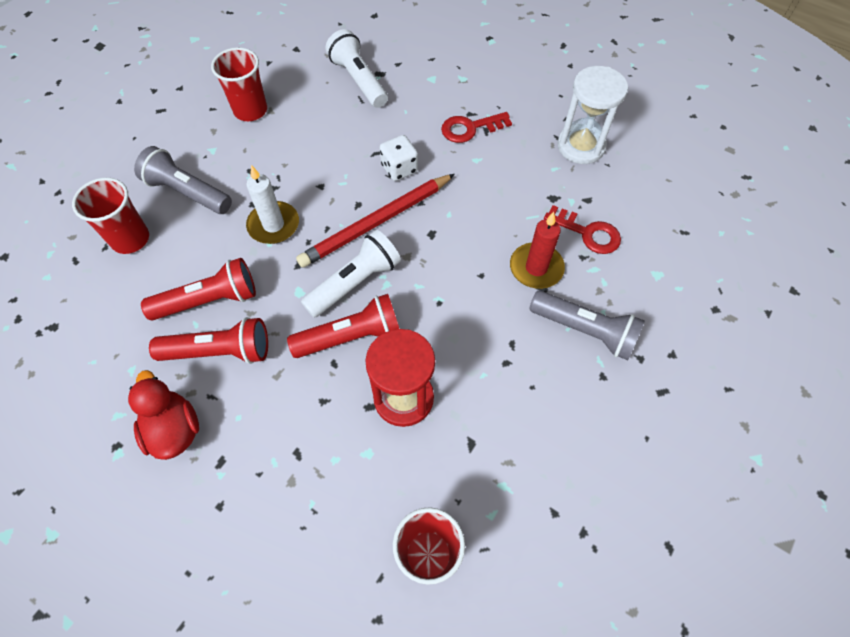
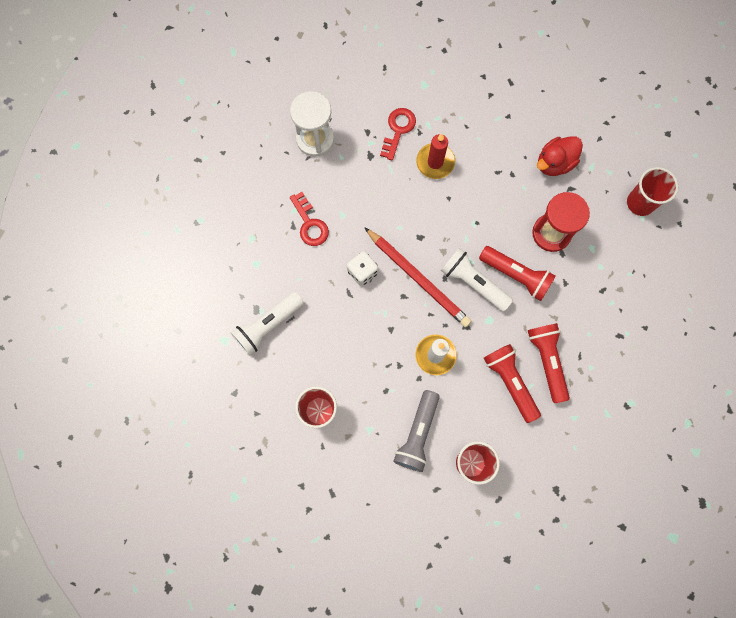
camera: 100 degrees left, 15 degrees up
(174, 429) = (607, 372): red duck -> red duck (554, 163)
(351, 337) = (516, 275): red flashlight -> red flashlight turned 150 degrees clockwise
(585, 331) = (478, 128): grey flashlight -> none

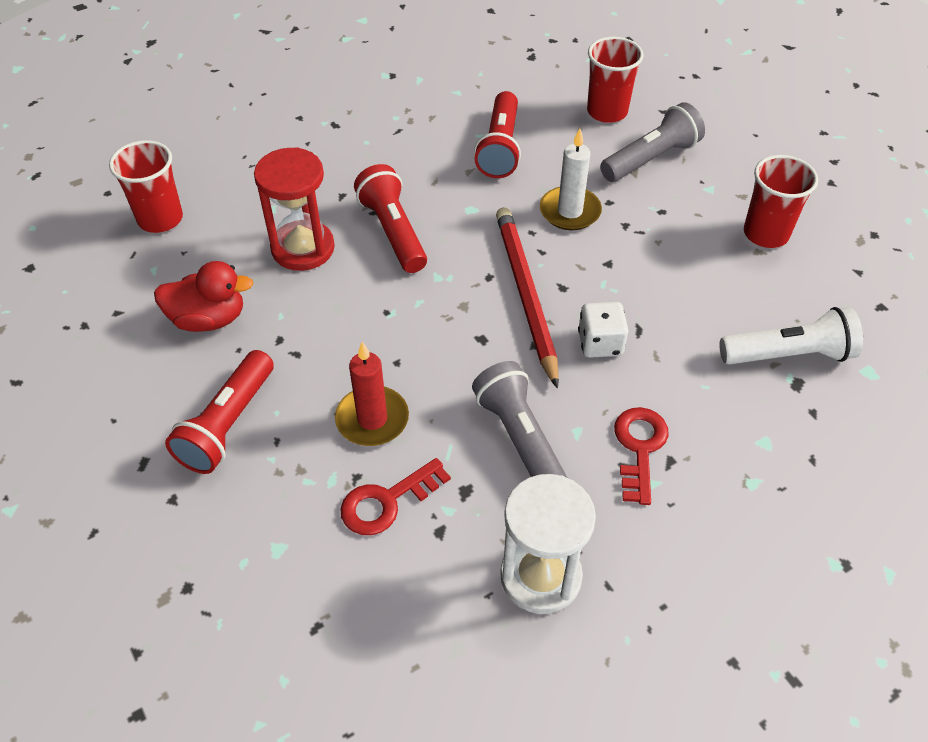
camera: 145 degrees left, 25 degrees down
(364, 194) = (520, 439): none -> grey flashlight
(473, 282) = (455, 253): white flashlight -> none
(547, 361) = (439, 143): red flashlight -> red flashlight (227, 424)

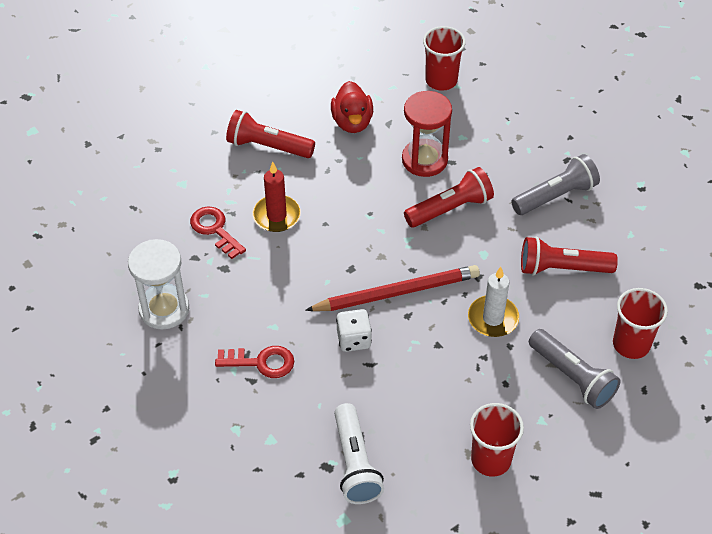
camera: 85 degrees right, 0 degrees up
(520, 439) = (265, 295): grey flashlight -> grey flashlight (555, 196)

